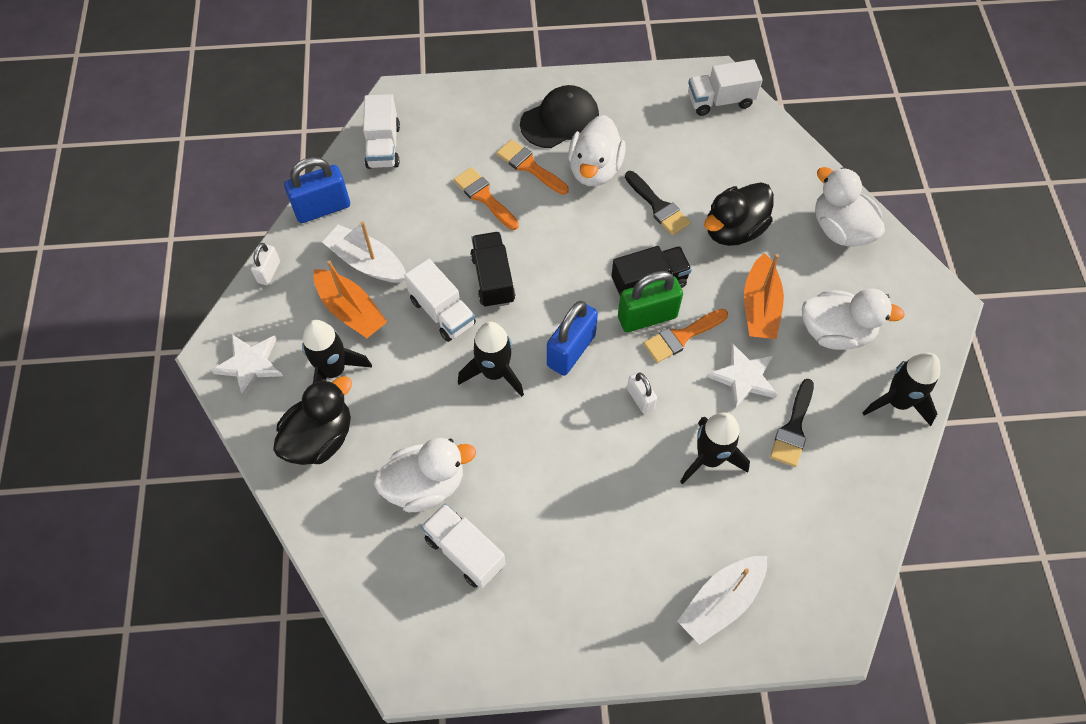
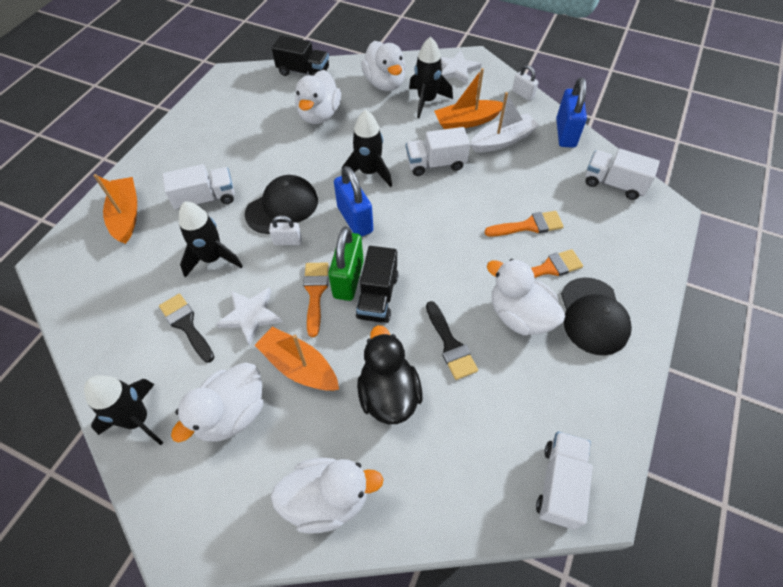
camera: 120 degrees right, 5 degrees down
(320, 438) = (385, 83): black duck -> white duck
(464, 552) = (266, 116): white truck -> white truck (206, 199)
(493, 279) = (446, 200): black truck -> black truck (303, 72)
(599, 433) = (282, 207): none -> black cap
(658, 206) = (450, 345): black brush -> black brush turned 105 degrees counterclockwise
(721, 602) = (126, 215): white boat -> orange boat

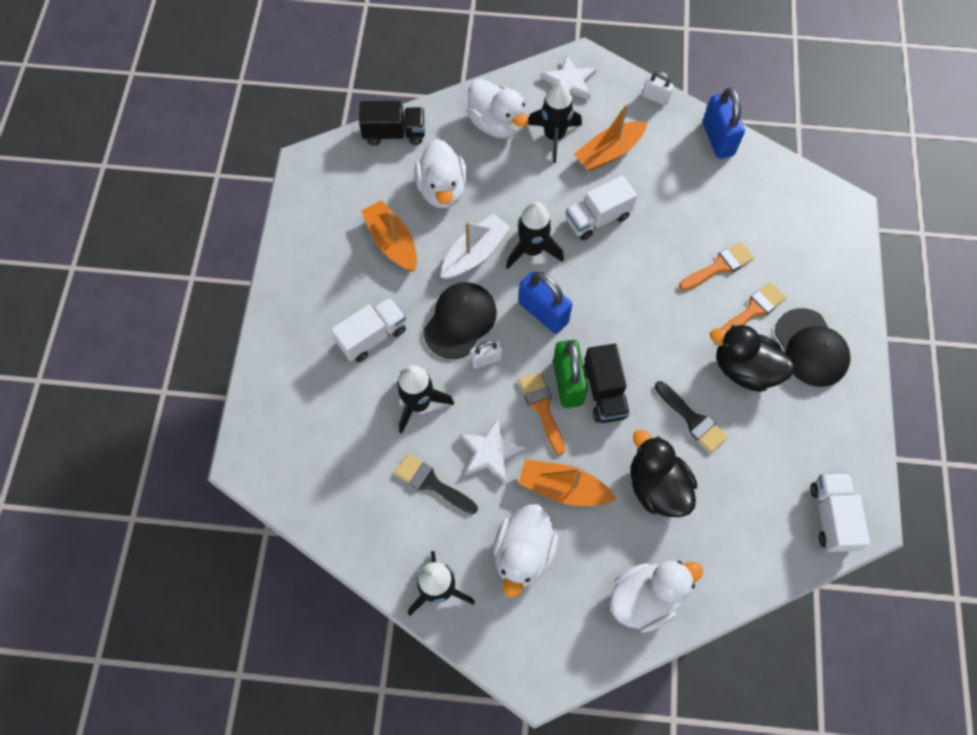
camera: 20 degrees left, 10 degrees up
(126, 215) = (296, 383): orange boat -> orange boat (392, 242)
(503, 140) = (656, 167): white boat -> white boat (475, 253)
(519, 315) = (744, 369): white duck -> black duck
(613, 184) = (785, 191): white truck -> none

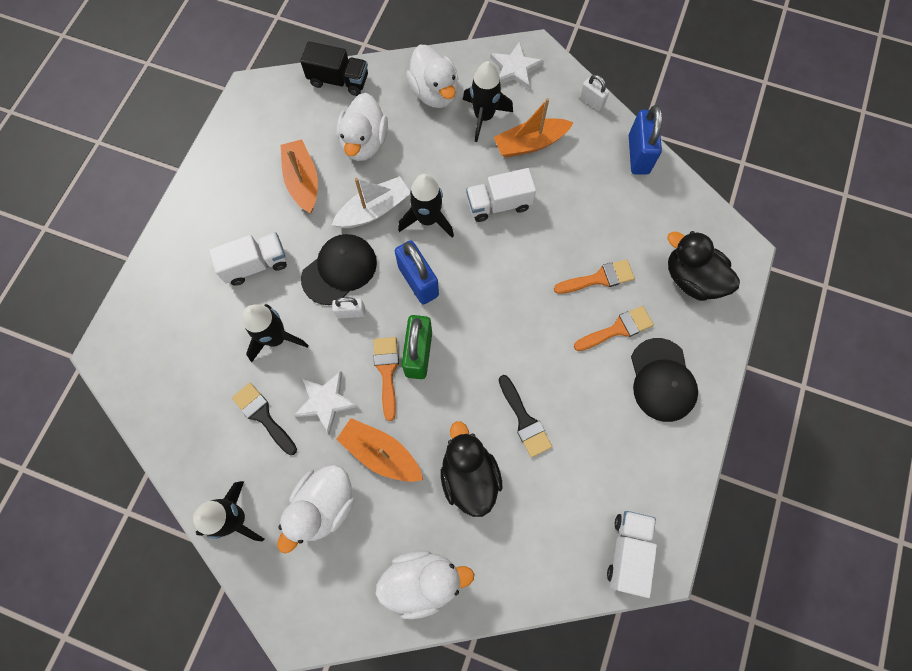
camera: 15 degrees right, 5 degrees up
(604, 392) = (450, 371): black truck -> none
(744, 369) = (590, 384): black duck -> black duck (691, 278)

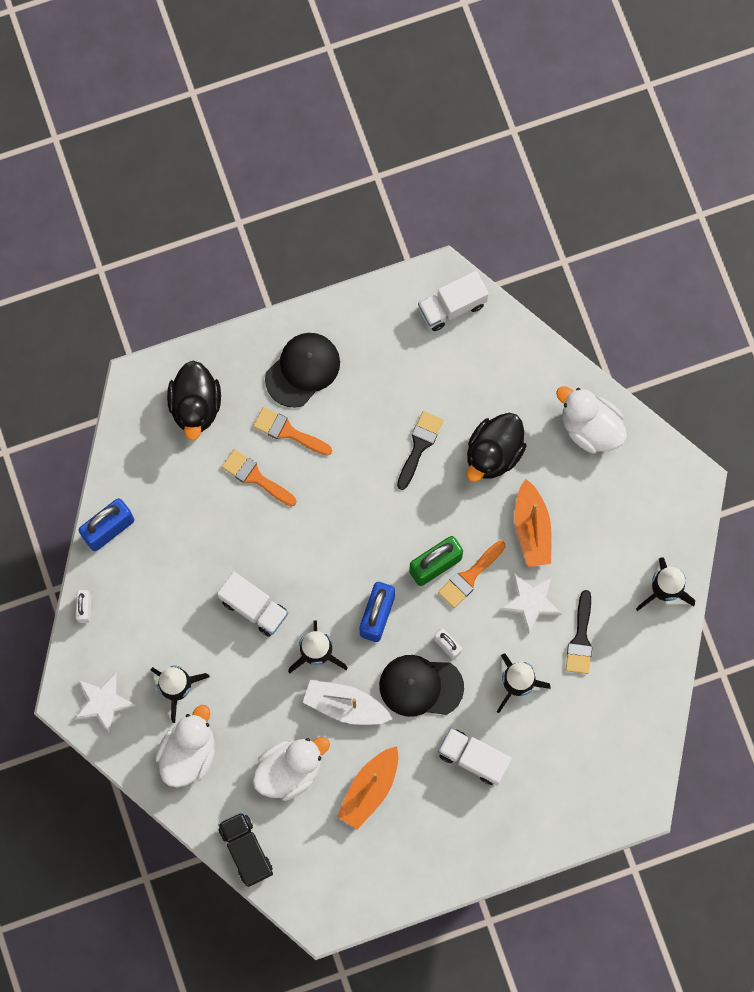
camera: 130 degrees left, 5 degrees up
(324, 506) = (602, 537): white duck -> none
(530, 144) = (173, 627): orange boat -> none

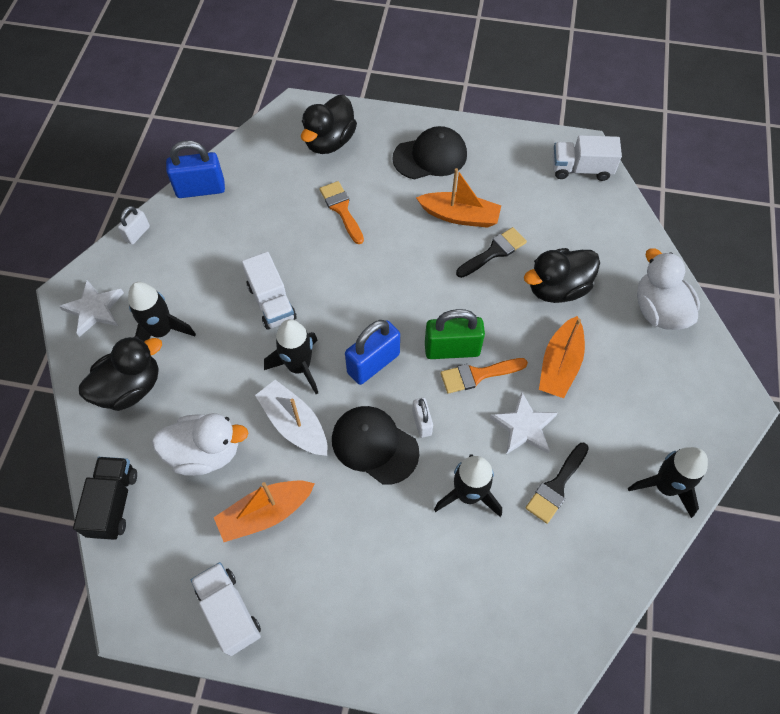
camera: 30 degrees right, 15 degrees down
(188, 753) = (130, 388): white duck -> black duck
(288, 431) = (390, 191): orange brush -> none
(368, 424) = (460, 216): none -> orange boat
(473, 758) = (384, 541): white truck -> white truck (229, 612)

